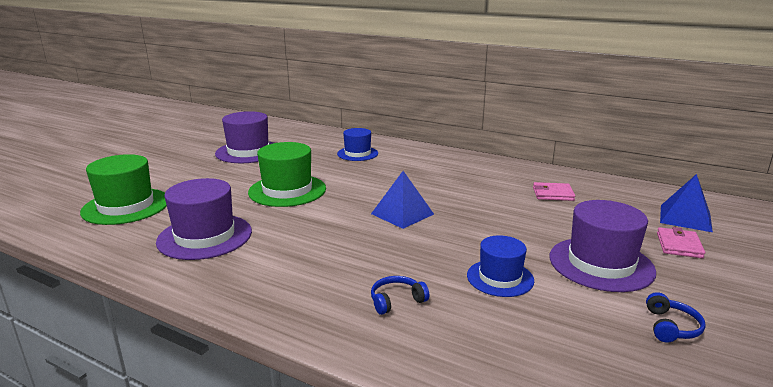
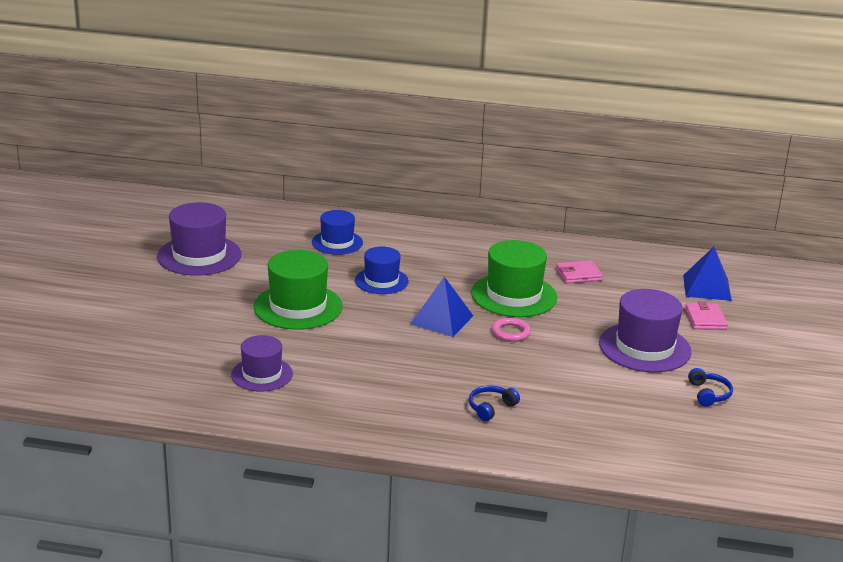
camera: 20 degrees left, 5 degrees up
(126, 206) = (134, 352): green hat -> green hat (514, 295)
(205, 236) = (262, 374): purple hat -> purple hat, size x0.63
(462, 232) = (511, 332): none -> pink ring
(500, 278) = (566, 374): blue hat -> blue hat (381, 281)

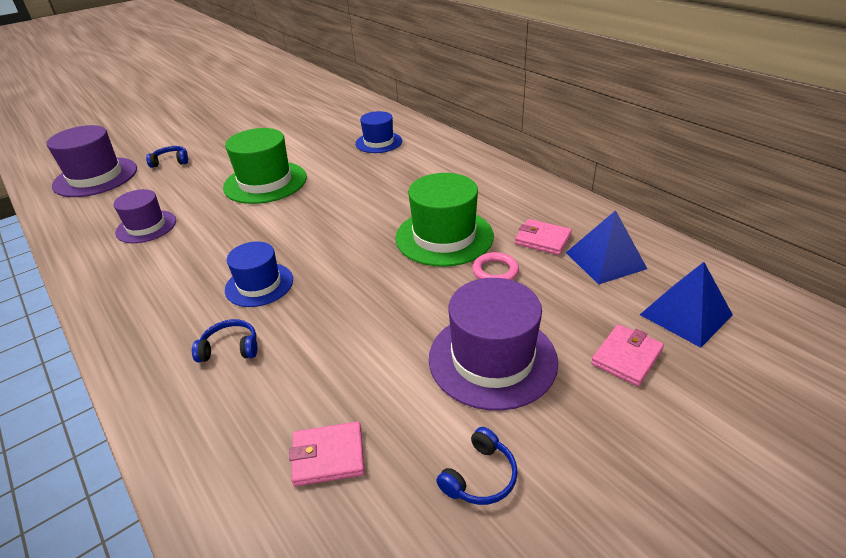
camera: 45 degrees right, 10 degrees up
(158, 321) = (171, 161): none -> blue headphones
(199, 255) = (277, 125): purple hat -> purple hat (95, 177)
(381, 281) = (357, 183): blue hat -> blue hat (259, 284)
(441, 320) = (344, 235): blue pyramid -> blue pyramid (605, 260)
(511, 332) = (381, 274): pink ring -> pink ring (495, 271)
(632, 421) = (328, 456): none -> pink wallet

